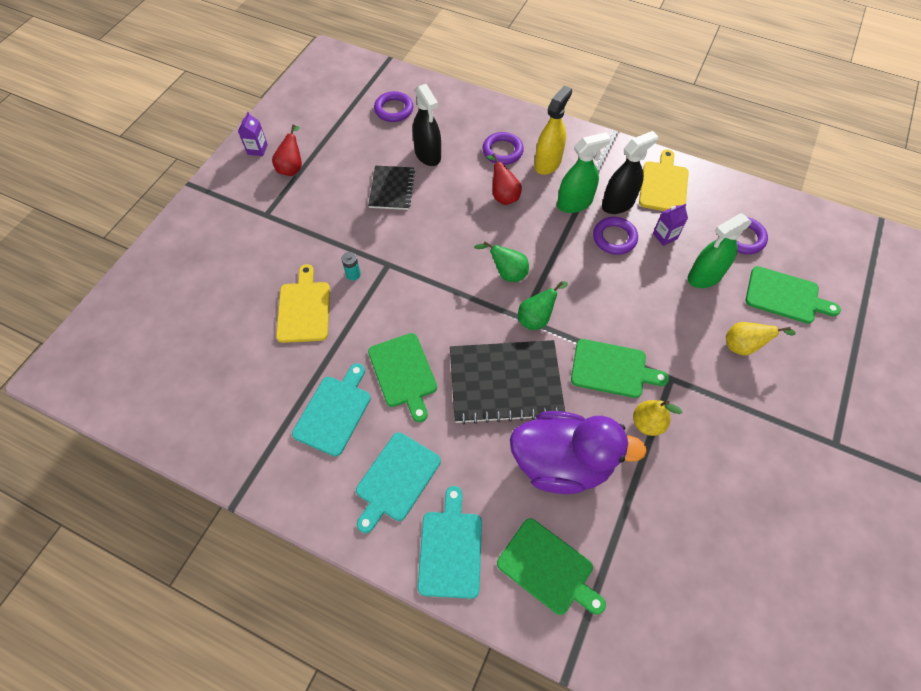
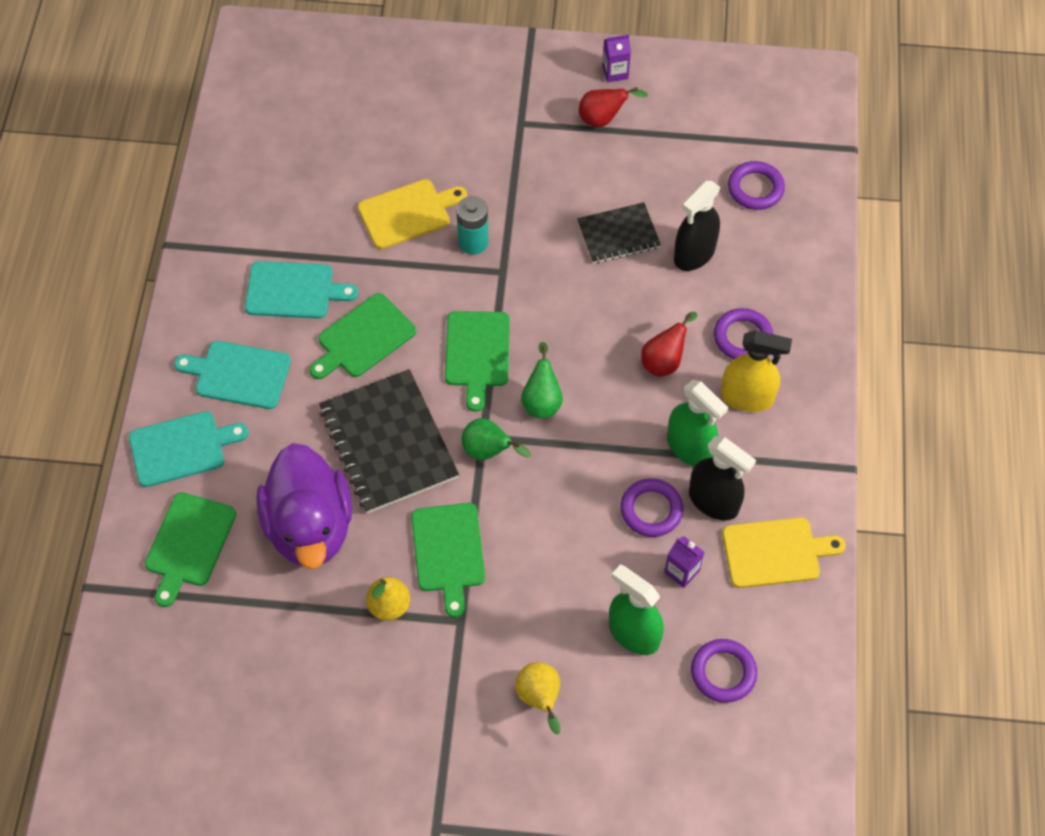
camera: 70 degrees right, 0 degrees up
(353, 274) = (473, 242): turquoise battery -> turquoise battery, size x1.65
(785, 296) = (643, 741): green cutting board -> green cutting board (477, 353)

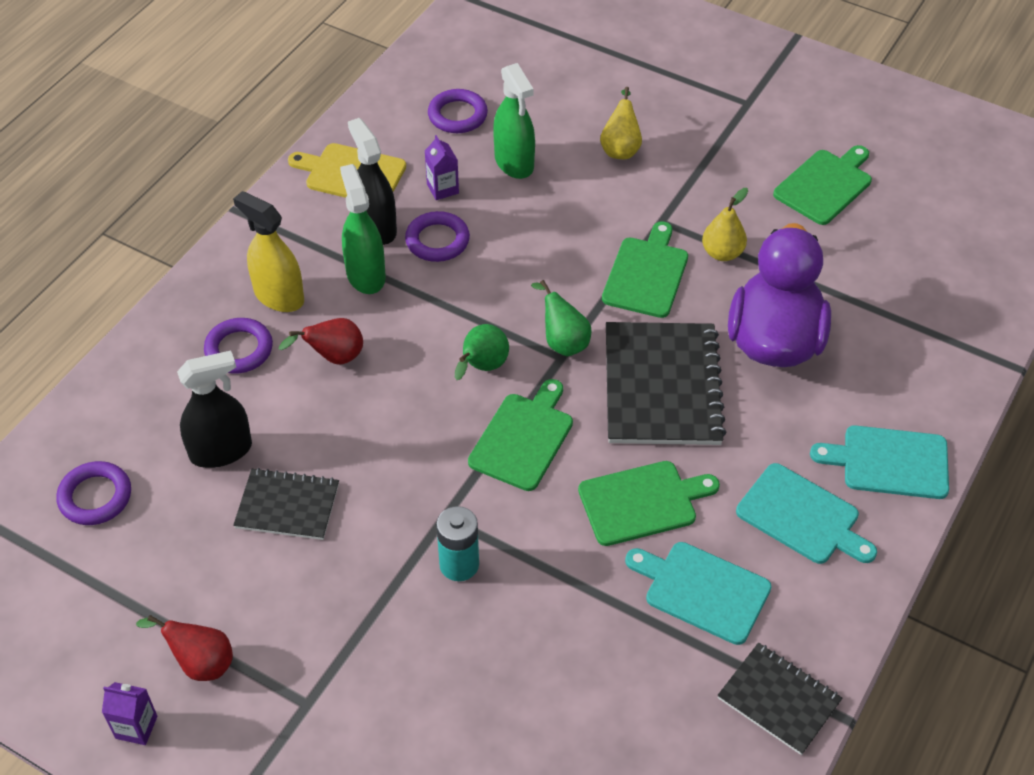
camera: 155 degrees left, 10 degrees down
(189, 543) = (904, 369): green cutting board -> green cutting board (825, 185)
(216, 239) = (779, 699): none -> black notebook
(407, 213) = (519, 635): yellow cutting board -> none

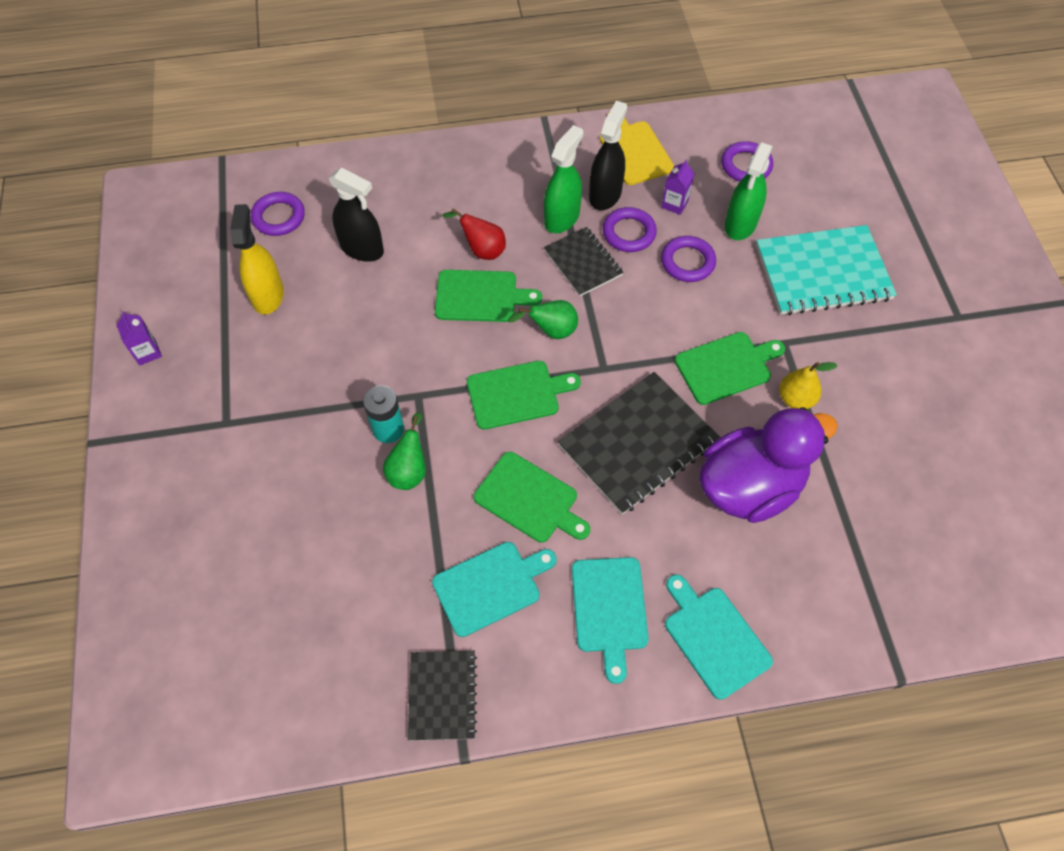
camera: 50 degrees right, 10 degrees up
(200, 663) = (211, 350): red pear -> none
(239, 349) = (442, 201): purple ring -> purple ring (687, 262)
(279, 296) = (501, 189): yellow spray bottle -> yellow spray bottle (268, 295)
(287, 506) = (353, 310): black notebook -> black notebook (583, 262)
(563, 341) = (617, 360): green pear -> green pear (409, 470)
(620, 148) = (823, 273): yellow pear -> turquoise notebook
(702, 591) = (490, 586): turquoise cutting board -> turquoise cutting board turned 75 degrees clockwise
(825, 185) = (935, 420): green cutting board -> green cutting board (480, 296)

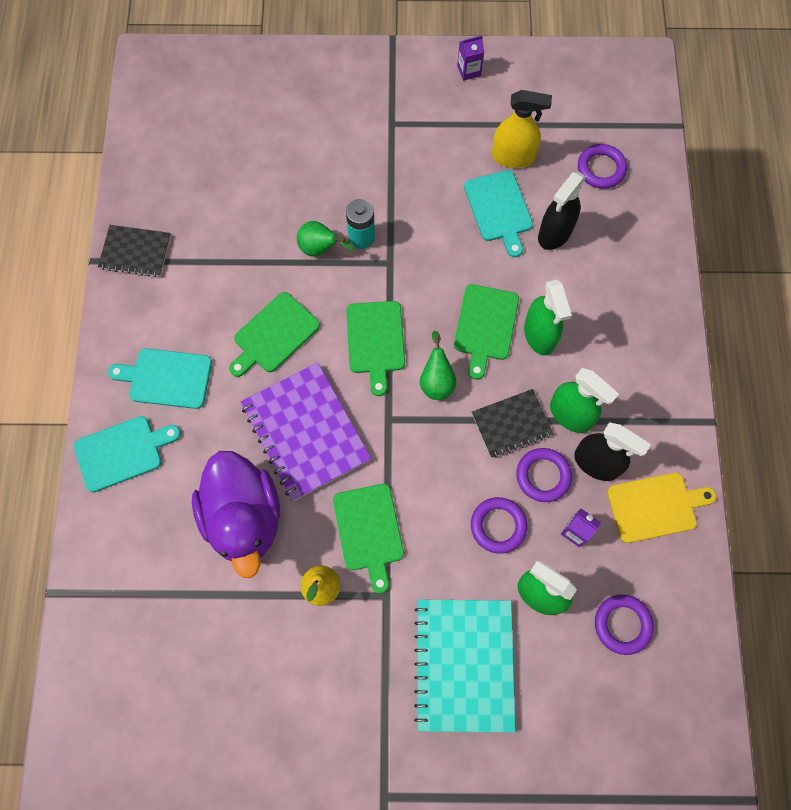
camera: 100 degrees right, 10 degrees up
(482, 250) = (539, 335): red pear -> green spray bottle
(490, 586) = (208, 295): turquoise cutting board -> turquoise cutting board (499, 209)
(638, 444) = (305, 432): black notebook -> purple notebook

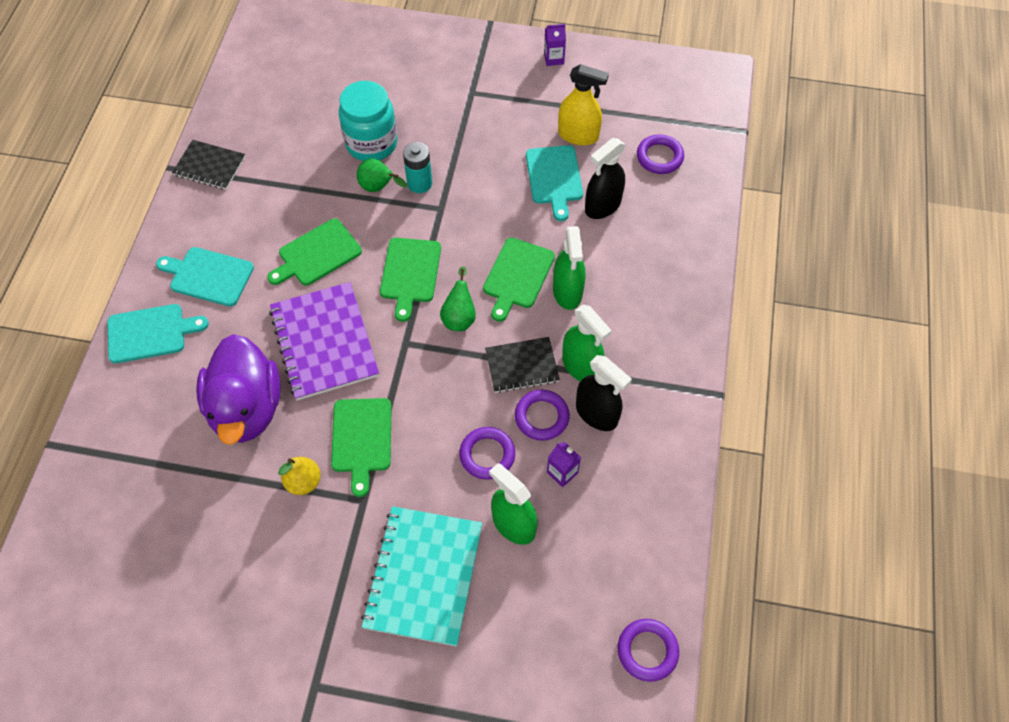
camera: 10 degrees right, 10 degrees down
(300, 199) = (371, 143): none -> turquoise jar
(622, 624) = (589, 566): purple ring -> purple ring (647, 651)
(655, 506) = (646, 462): yellow cutting board -> none

